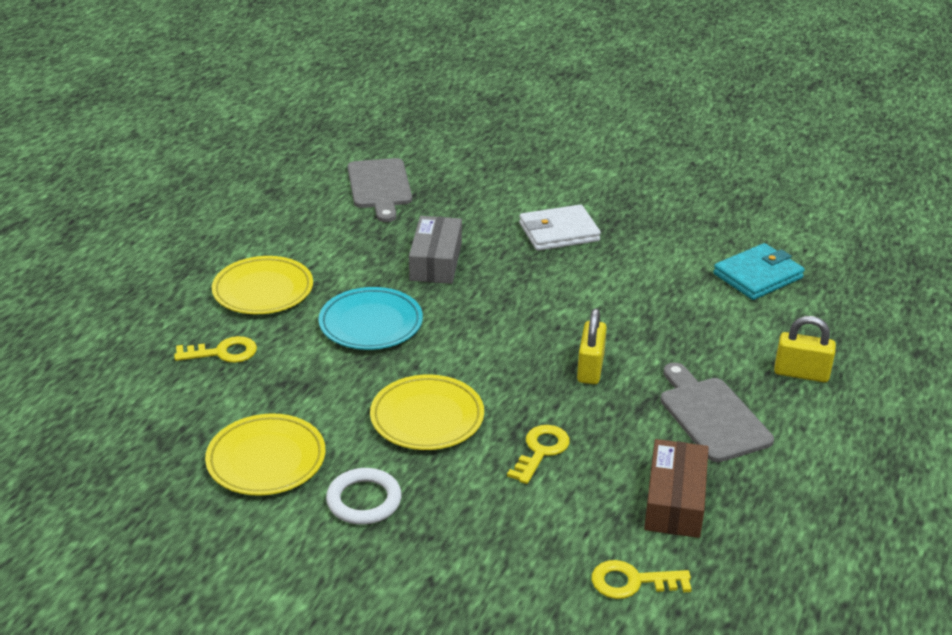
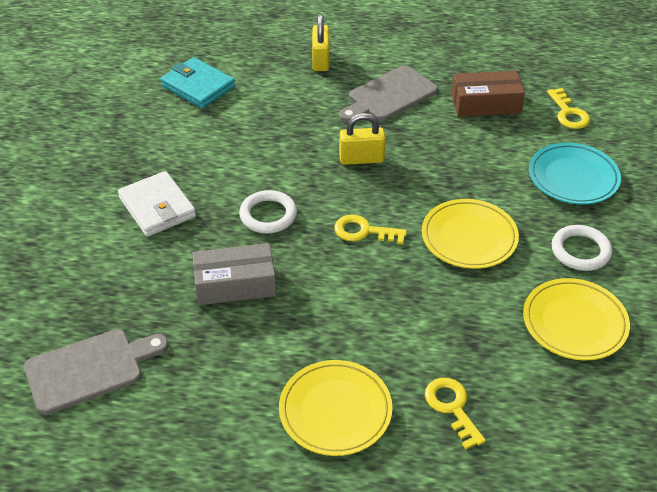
camera: 105 degrees left, 10 degrees up
(371, 324) = (358, 306): turquoise plate -> turquoise plate (573, 178)
(521, 292) = (268, 215): none -> white ring
(541, 451) = (472, 170): yellow key -> yellow key (364, 231)

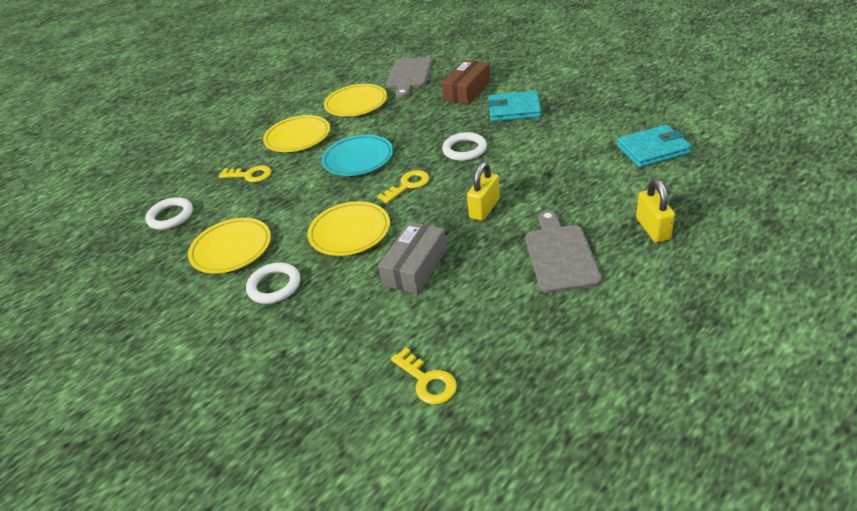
camera: 130 degrees right, 5 degrees down
(157, 207) = (514, 110): white wallet -> turquoise wallet
(208, 391) = (356, 104): none -> yellow plate
(235, 284) = (418, 125): grey box -> grey box (415, 267)
(320, 60) = (653, 229): yellow padlock -> yellow padlock turned 45 degrees clockwise
(486, 103) = (495, 319): brown box -> brown box (467, 90)
(568, 113) = (427, 381): yellow key -> yellow key turned 150 degrees counterclockwise
(573, 178) = (343, 328): turquoise plate -> turquoise plate (358, 159)
(589, 438) = (170, 216): none -> white ring

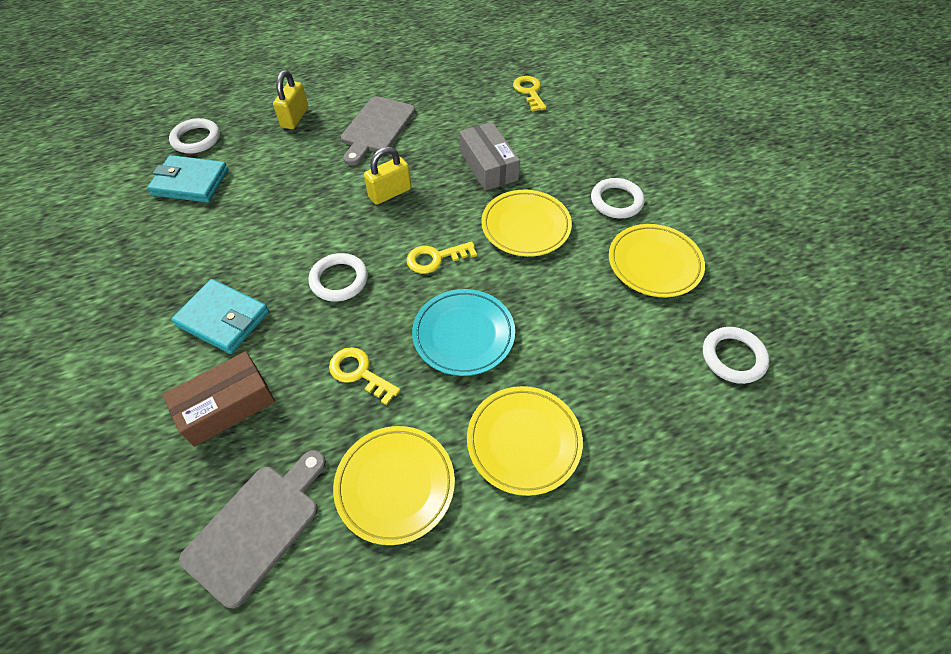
camera: 160 degrees left, 15 degrees up
(250, 175) = (616, 386): yellow key -> yellow key (359, 373)
(415, 267) = (488, 165): grey box -> grey box turned 75 degrees counterclockwise
(706, 175) = (196, 139): none -> white ring

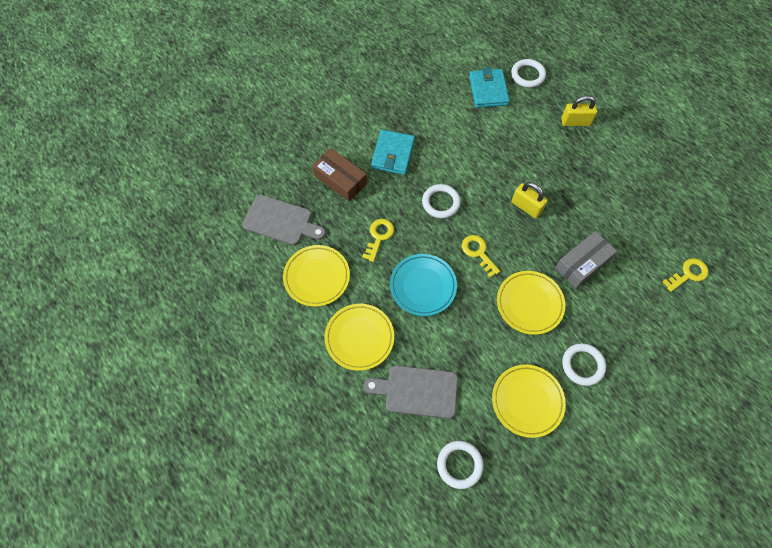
camera: 75 degrees right, 10 degrees up
(376, 128) = (589, 176): grey cutting board -> grey cutting board (417, 391)

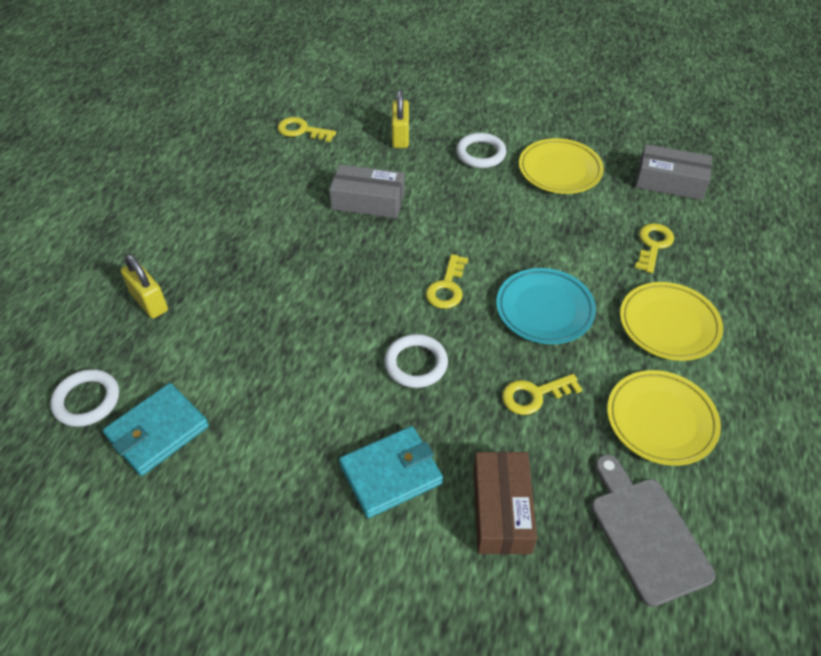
camera: 130 degrees left, 15 degrees down
(417, 391) = (653, 245): grey cutting board -> yellow key
(459, 465) = (669, 182): white ring -> grey box
(526, 207) = (338, 280): yellow padlock -> yellow padlock (400, 136)
(529, 304) = (461, 216): yellow plate -> none

